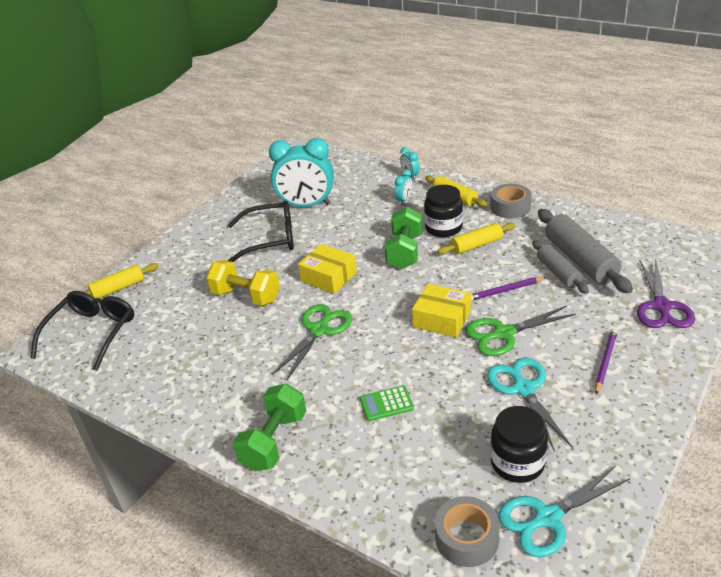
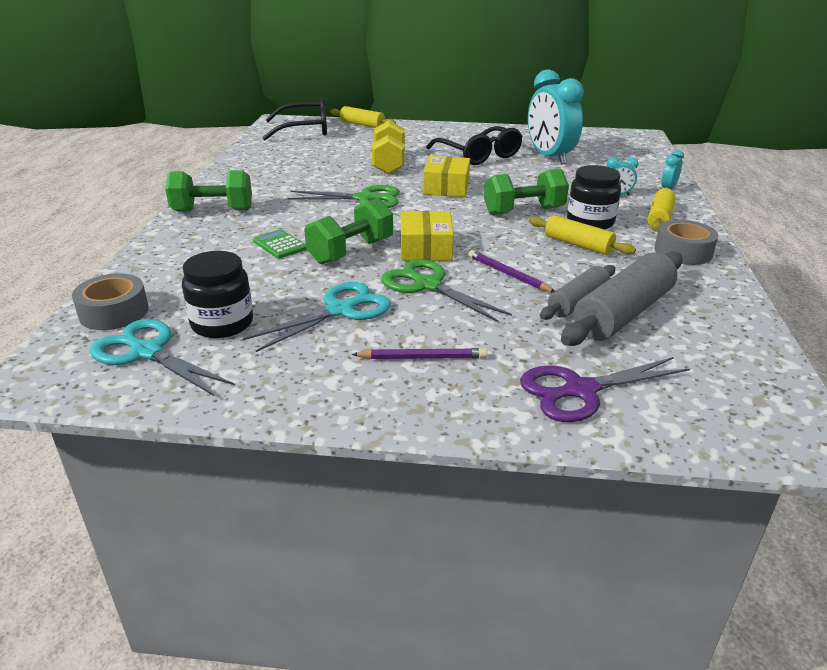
camera: 60 degrees right, 5 degrees down
(424, 362) = (351, 251): none -> green dumbbell

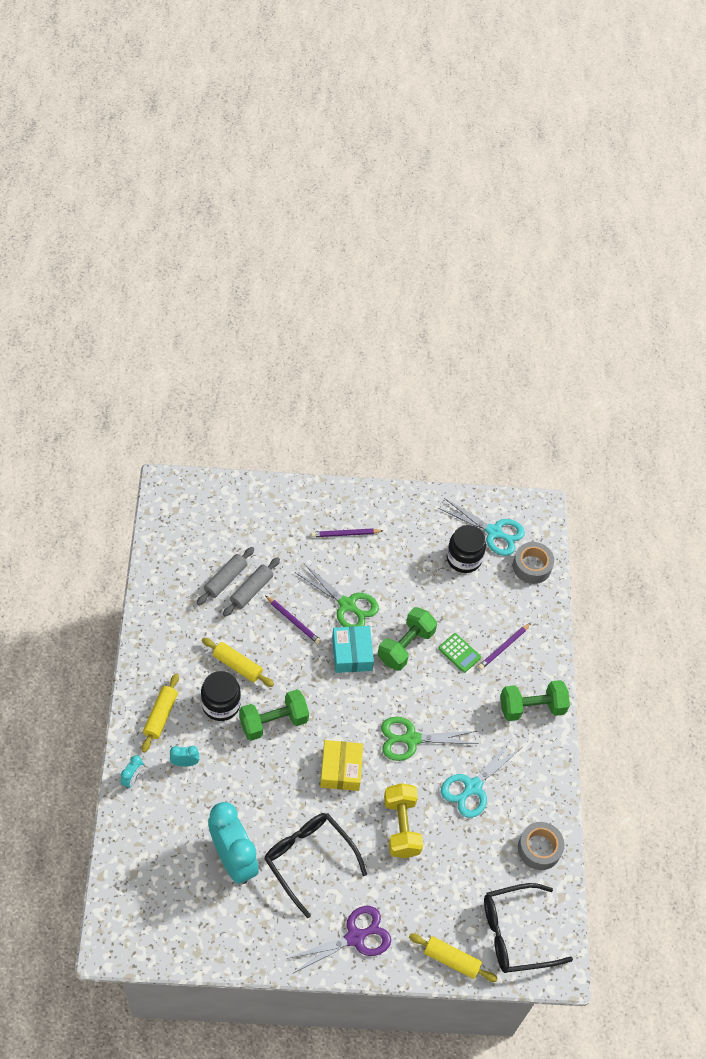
camera: 170 degrees right, 25 degrees up
(217, 247) = (503, 647): none -> purple pencil
(340, 310) = (398, 575): turquoise scissors -> turquoise scissors (472, 787)
(426, 248) = (352, 654): yellow box -> turquoise box
(580, 390) = (264, 512): purple scissors -> purple scissors (355, 937)
(623, 313) = (225, 579): grey rolling pin -> grey rolling pin, size x0.61
(683, 252) = (161, 659): grey tape -> grey tape (539, 848)

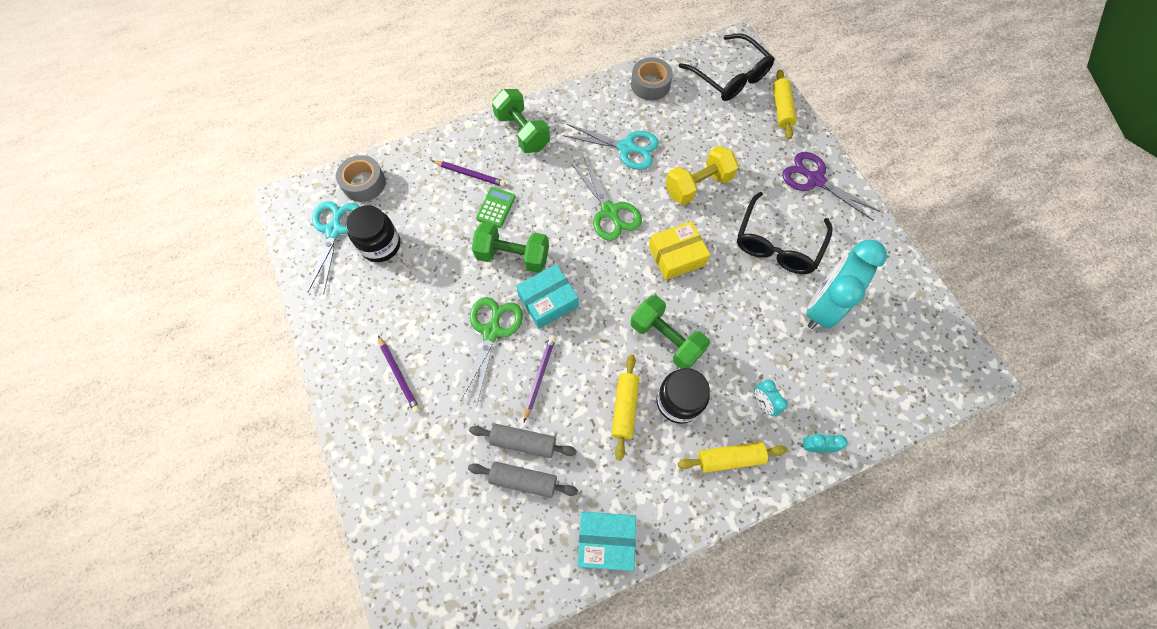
camera: 110 degrees left, 10 degrees up
(157, 610) = (605, 540): none -> turquoise box

